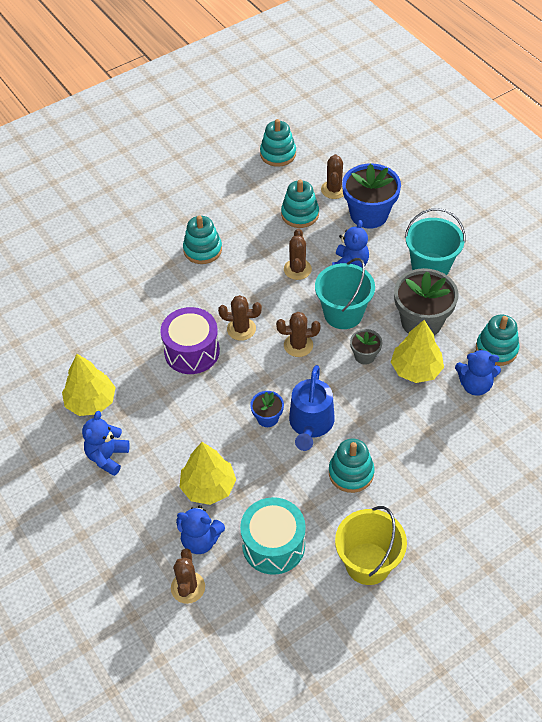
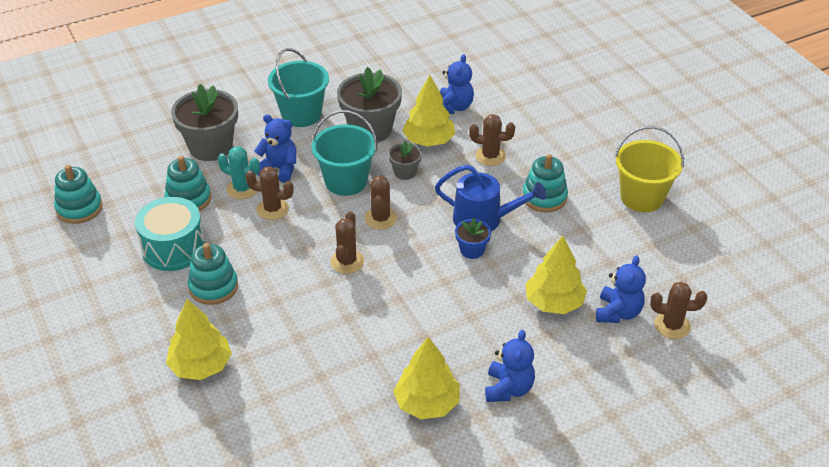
camera: 85 degrees left, 10 degrees down
(107, 457) = (508, 389): blue teddy bear -> blue teddy bear turned 105 degrees counterclockwise
(123, 258) = (201, 366): none -> yellow tree
(192, 351) = (369, 306): purple drum -> none
(273, 545) = (623, 258): turquoise drum -> turquoise drum (173, 248)
(319, 245) = (242, 189): none -> turquoise cactus
(334, 190) = (161, 169): brown cactus -> brown cactus (490, 156)
(369, 214) = (210, 147): blue flower pot -> grey flower pot
(496, 349) = (415, 88): turquoise stacking toy -> none

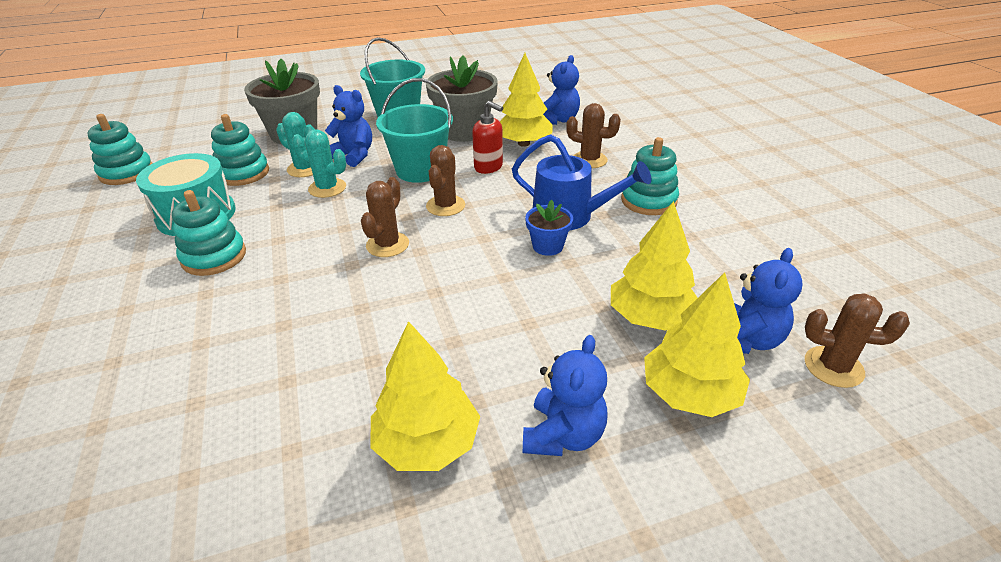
camera: 10 degrees right, 5 degrees down
(201, 366) = (135, 347): yellow tree -> yellow tree (689, 393)
(272, 209) = (327, 188): brown cactus -> turquoise cactus
(405, 172) = (488, 167): grey flower pot -> red soap dispenser
(642, 197) = (774, 210): yellow bucket -> none

